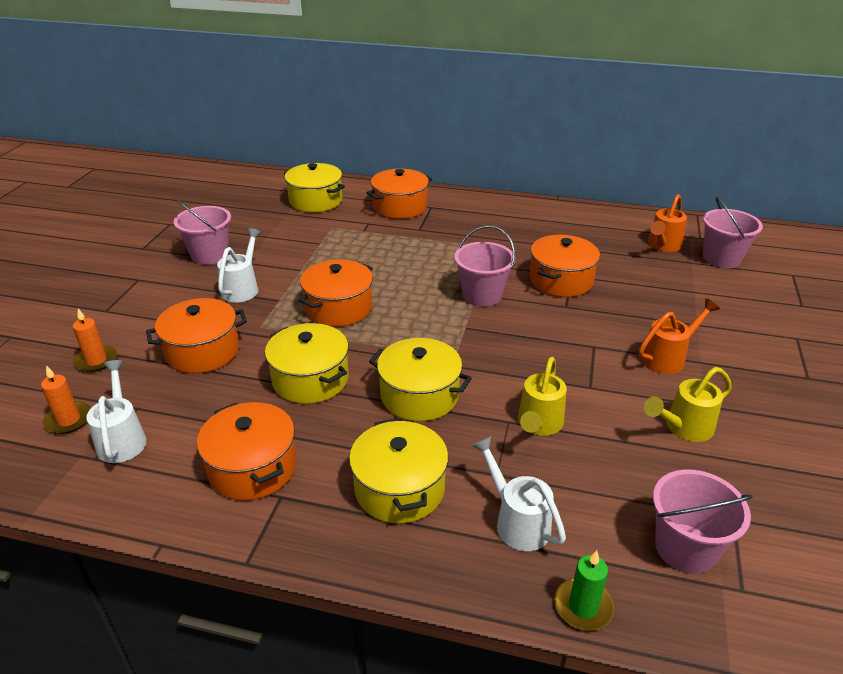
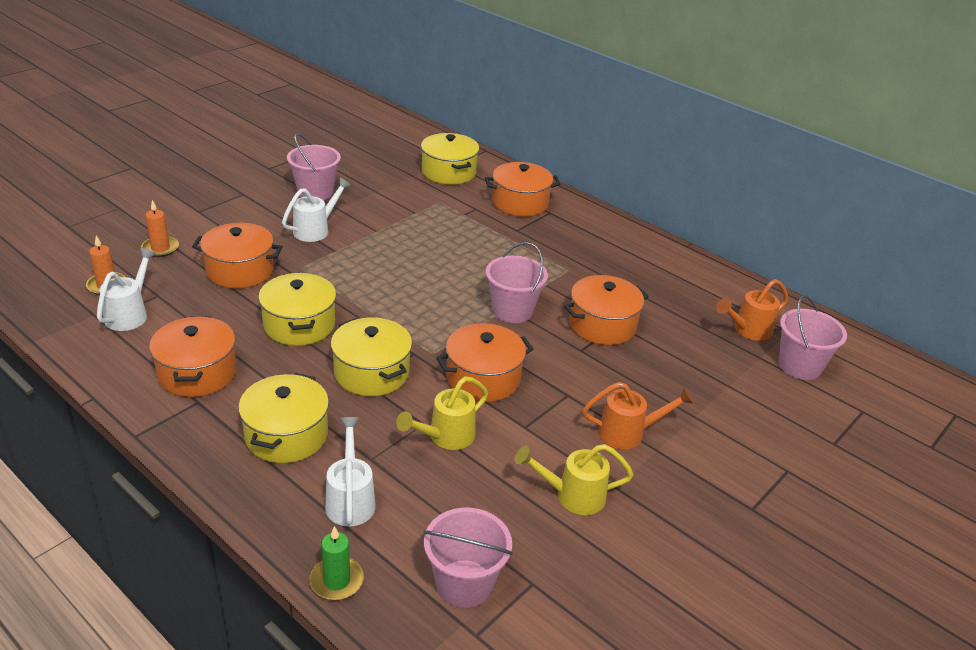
camera: 25 degrees right, 0 degrees up
(339, 308) = (376, 275): orange pot -> orange pot (483, 378)

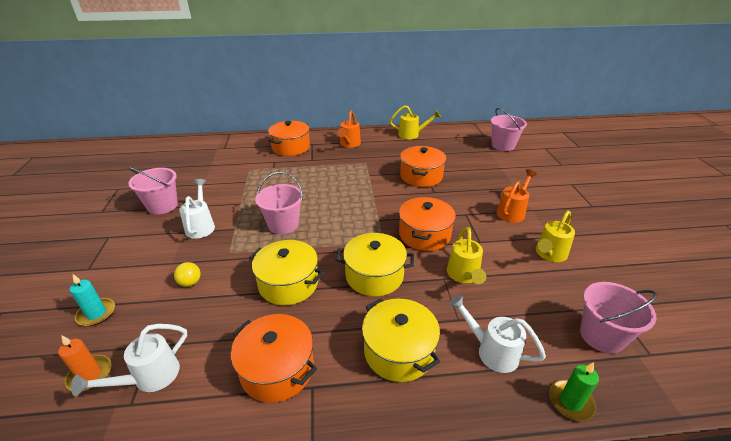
camera: 45 degrees left, 0 degrees up
(130, 314) = (150, 378): white watering can -> white watering can turned 105 degrees counterclockwise
(160, 248) = (96, 313): orange candle -> turquoise candle
(240, 270) = (190, 283): orange pot -> yellow ball
(448, 172) = (228, 153): yellow pot -> none
(512, 310) = (377, 195): pink bucket -> pink bucket (283, 225)
(695, 274) = (412, 135): none -> yellow watering can
(748, 330) = (466, 144): orange watering can -> orange watering can (349, 144)

